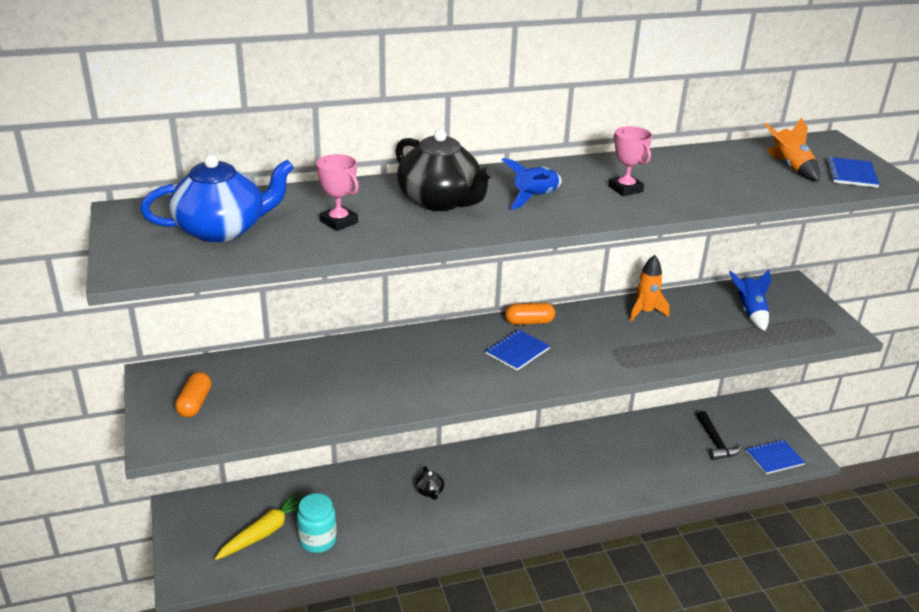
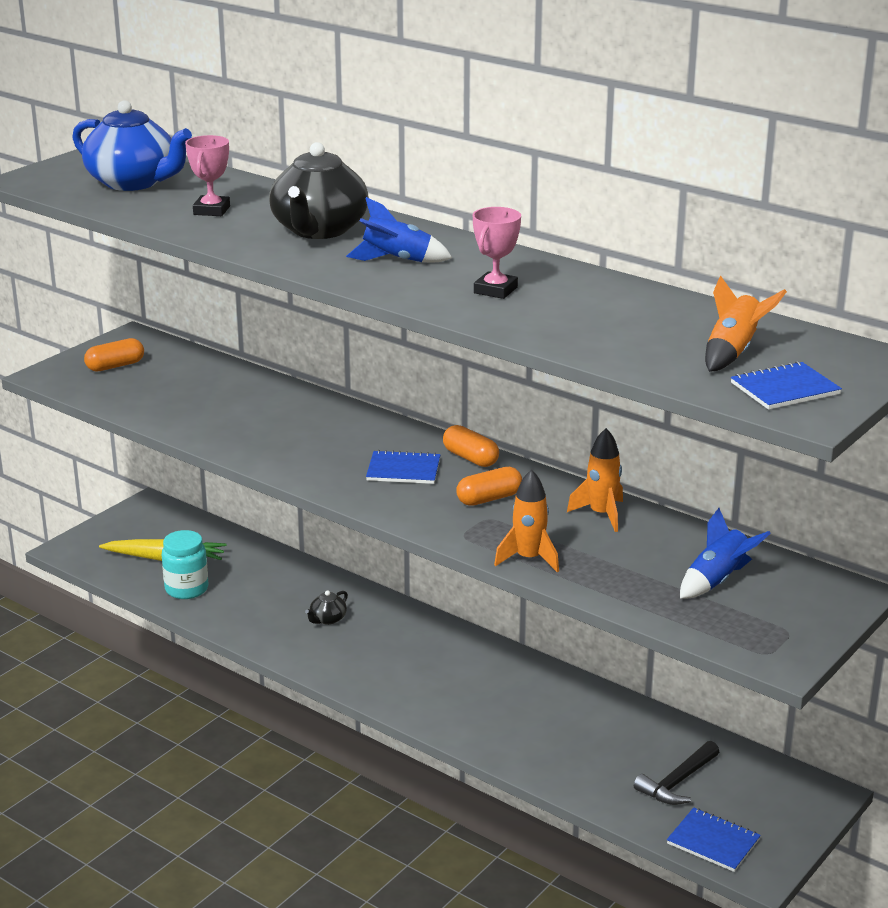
camera: 55 degrees right, 5 degrees down
(588, 338) = (489, 498): none -> orange capsule
(675, 357) = (528, 559): none -> orange rocket

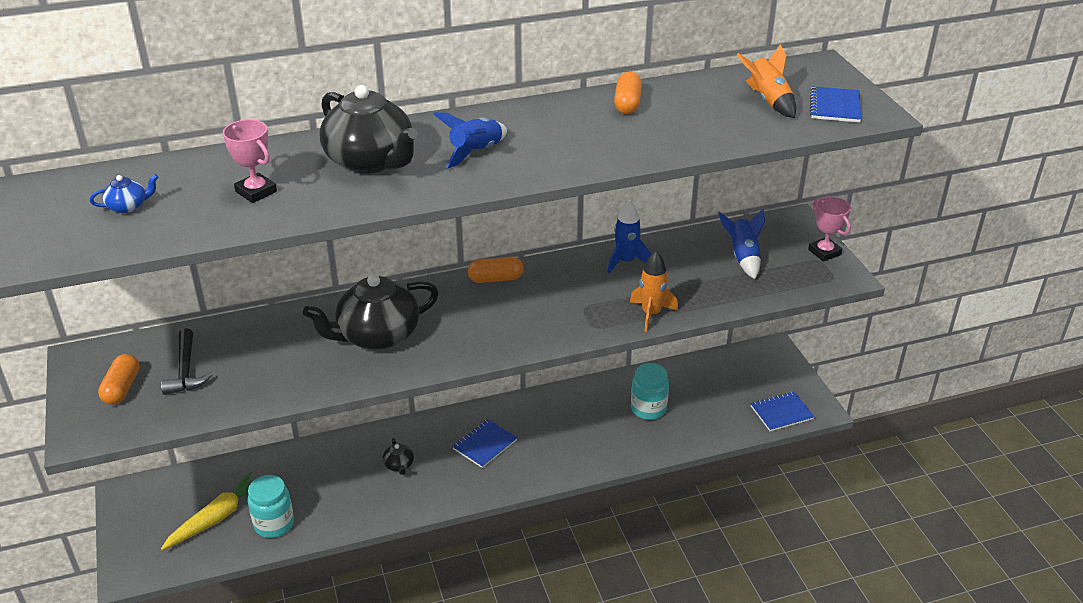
camera: 55 degrees left, 10 degrees up
(133, 182) = (128, 206): blue teapot -> blue teapot, size x0.42
(308, 436) = (377, 336): none -> black teapot
(403, 470) = (478, 314): blue notebook -> blue notebook (485, 445)
(489, 498) = (558, 295): orange capsule -> orange capsule (627, 104)
(495, 290) = (578, 137): pink trophy -> pink trophy (824, 252)
(593, 738) = (648, 409): none -> turquoise jar
(601, 514) = (626, 261): orange rocket -> blue rocket
(677, 782) = (719, 398): black hammer -> black hammer (186, 371)

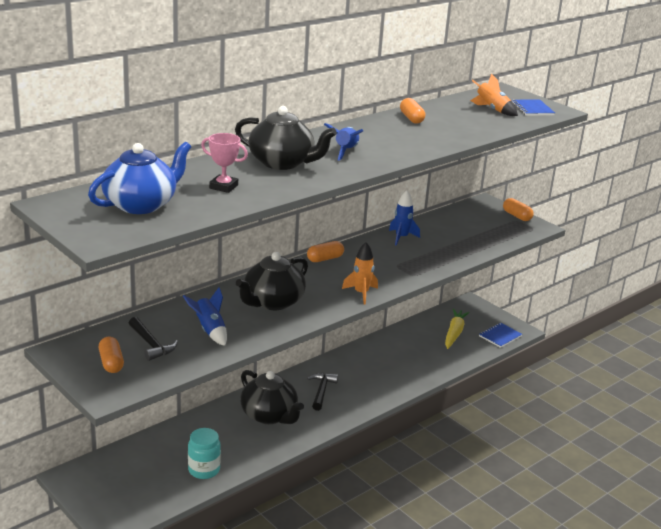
camera: 25 degrees left, 10 degrees down
(128, 206) = (141, 204): blue teapot -> blue teapot, size x2.37
(217, 517) = (156, 476): yellow carrot -> yellow carrot (454, 333)
(399, 465) = (269, 415): black teapot -> black teapot, size x2.37
(485, 445) = (321, 391): blue notebook -> black hammer
(648, 409) = (415, 349): turquoise jar -> none
(651, 314) = (441, 263): orange rocket -> orange rocket (361, 293)
(743, 257) = (471, 225): blue rocket -> blue rocket (210, 330)
(824, 252) = (517, 216): pink trophy -> orange capsule

